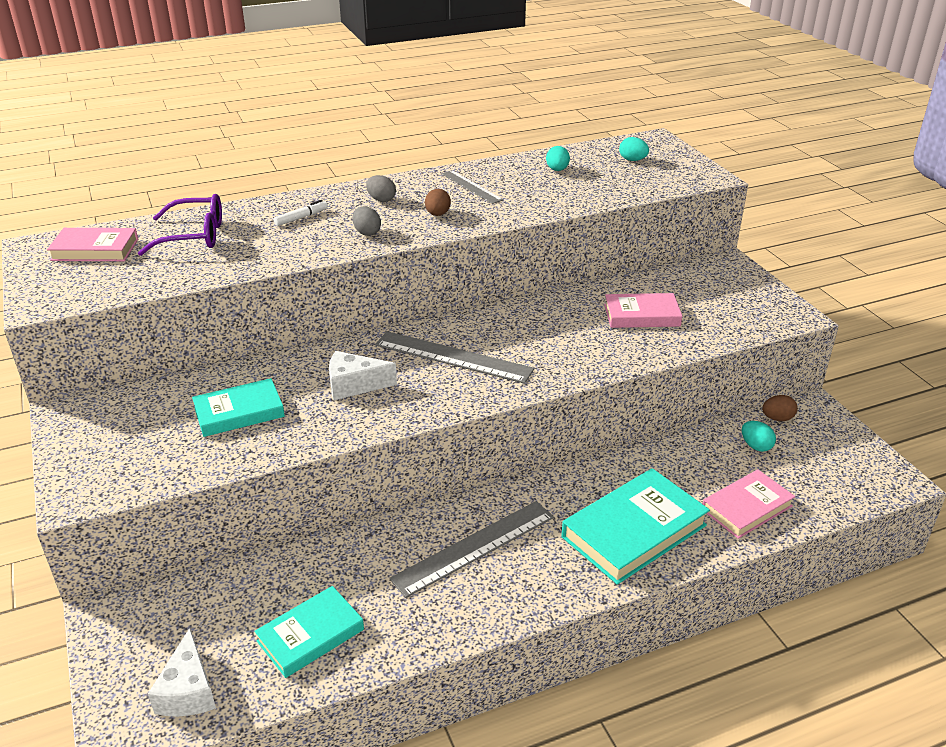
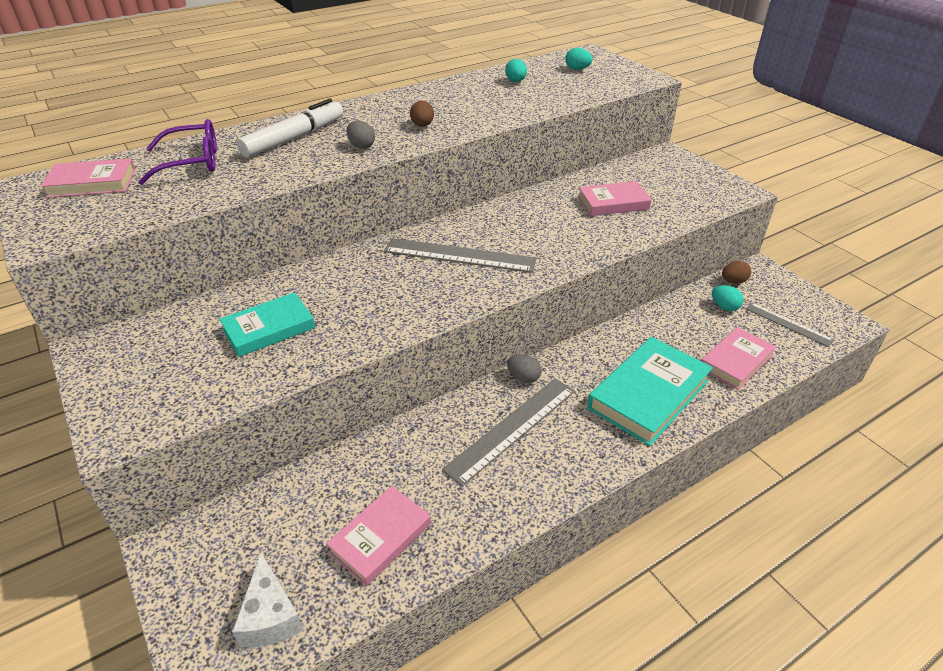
camera: 10 degrees left, 5 degrees up
(301, 218) = (294, 138): white marker -> white marker, size x2.15
(310, 635) = (380, 538): turquoise book -> pink book
(354, 385) = (374, 291): white cheese -> none
(381, 200) = (365, 117): grey egg -> grey egg (523, 378)
(471, 187) = (444, 100): grey ruler -> grey ruler (788, 324)

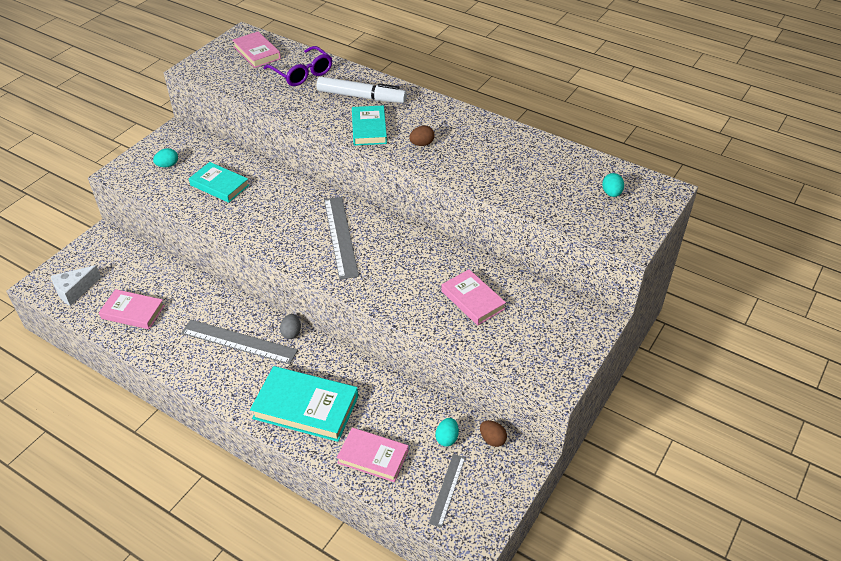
camera: 65 degrees right, 5 degrees up
(361, 146) = (369, 129): grey egg -> turquoise book
(515, 81) = (549, 165): turquoise egg -> turquoise egg (167, 165)

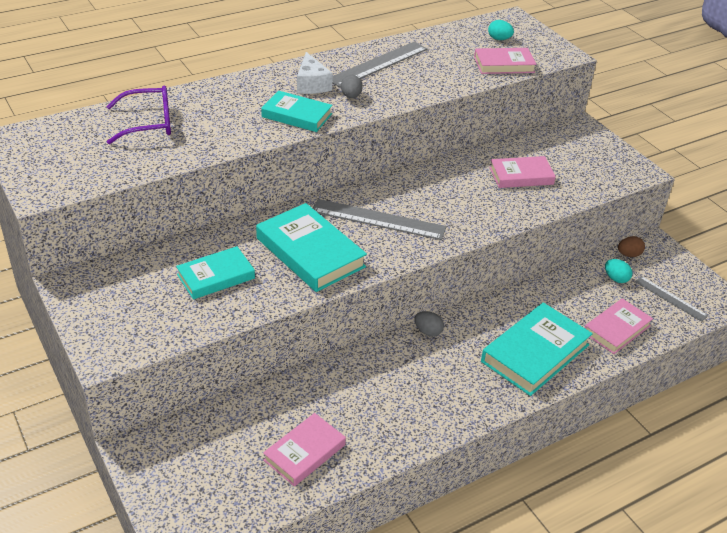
camera: 65 degrees left, 5 degrees down
(74, 290) = (221, 502): white cheese -> white cheese (311, 84)
(167, 165) = (134, 308): turquoise egg -> none
(239, 341) = (415, 374): grey ruler -> grey ruler (378, 64)
(257, 53) = (66, 139): pink book -> pink book (504, 64)
(274, 217) = (310, 252): none -> turquoise book
(361, 97) = (236, 103): white marker -> none
(422, 144) = (351, 96): brown egg -> grey egg

